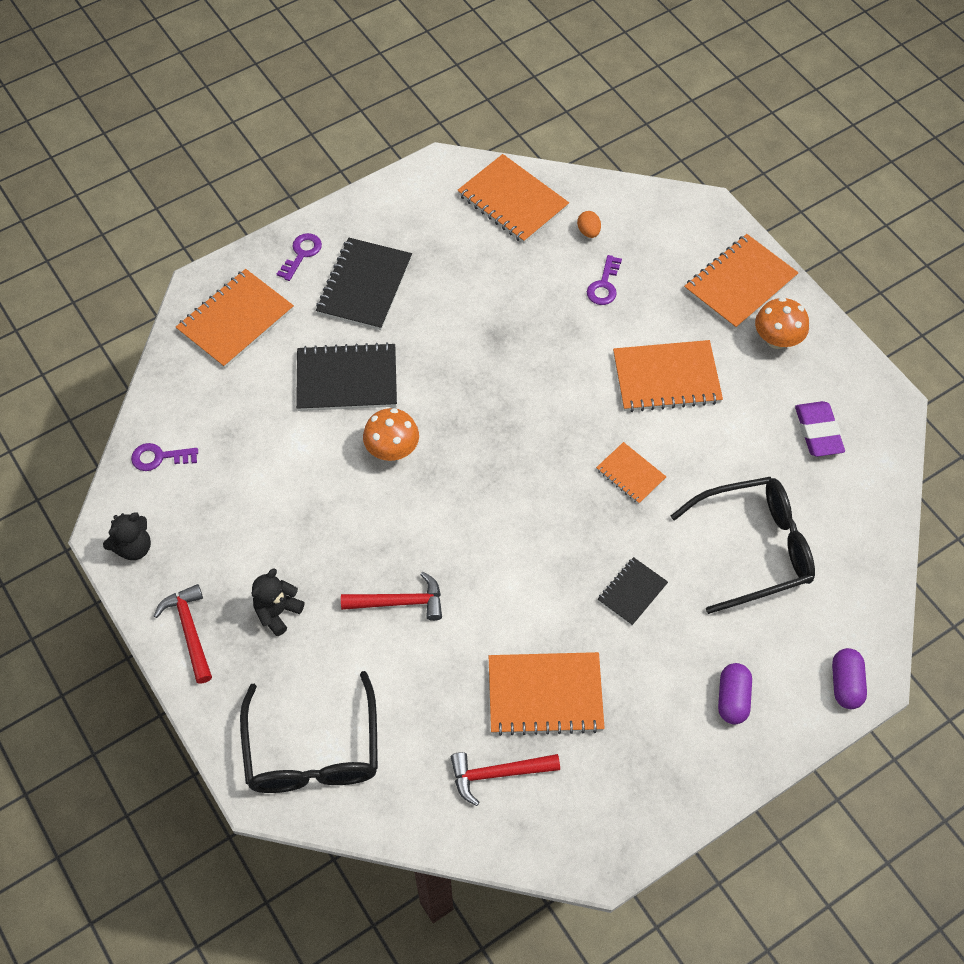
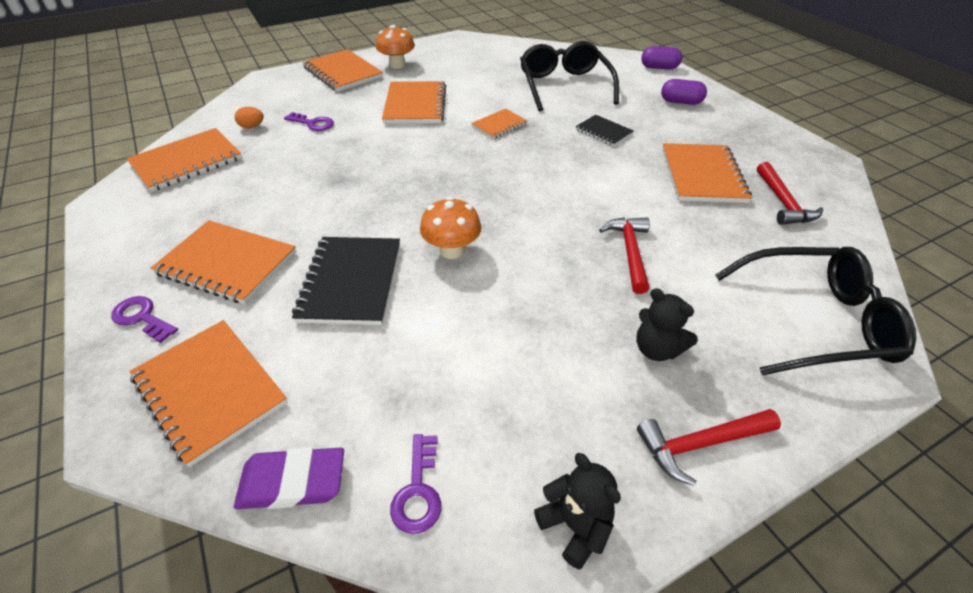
camera: 85 degrees left, 15 degrees down
(364, 286) = (227, 263): black notebook -> orange notebook
(818, 432) = (476, 59): purple eraser -> purple eraser (293, 482)

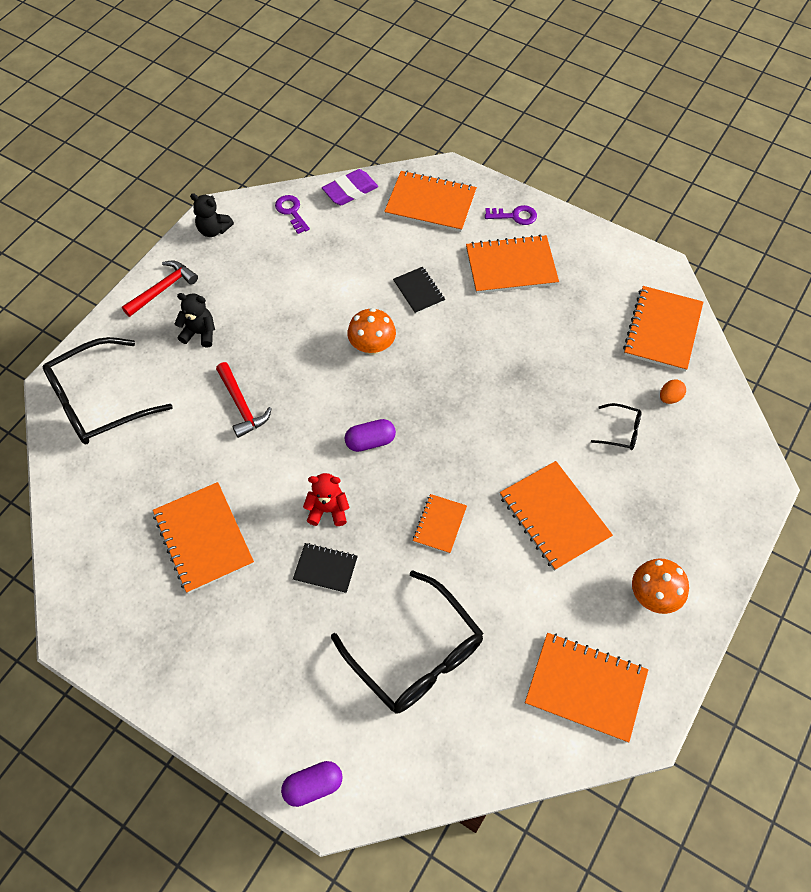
camera: 150 degrees right, 15 degrees up
(313, 123) = (621, 431): purple key -> black glasses
(343, 72) = (696, 540): orange notebook -> orange notebook (585, 687)
(351, 282) = (419, 291): black notebook -> black notebook, size x0.56
(582, 157) = (328, 510): none -> red teddy bear
(681, 102) = (258, 689): purple capsule -> purple capsule (370, 441)
(783, 202) = (123, 531): red hammer -> none

